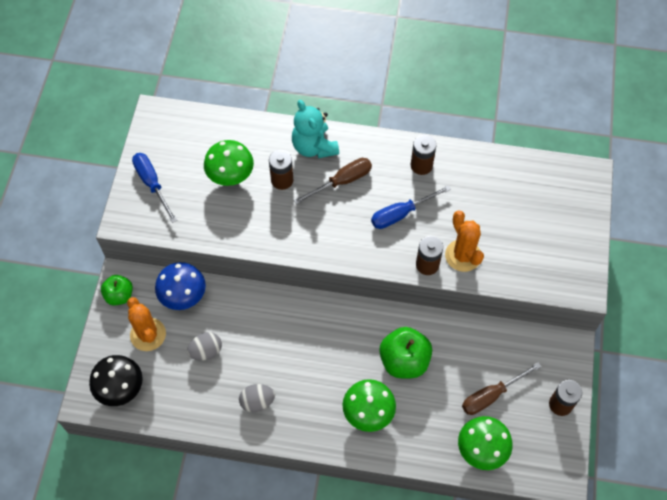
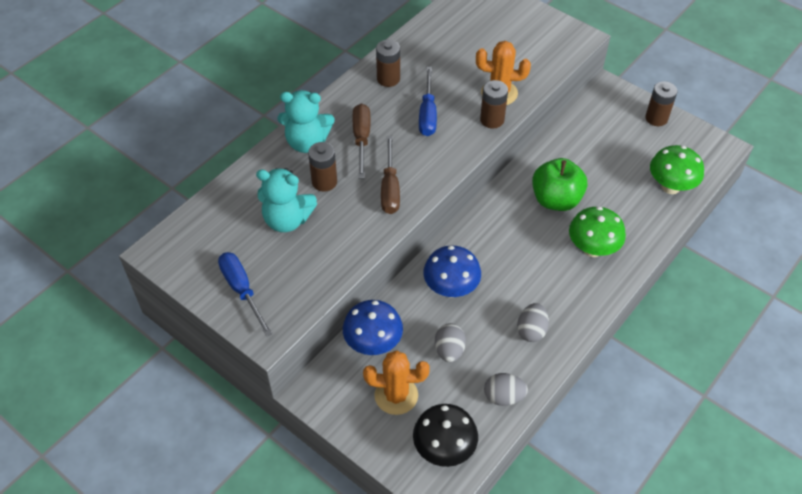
camera: 60 degrees left, 10 degrees down
(119, 295) = (331, 403): green apple -> none
(152, 184) = (242, 290): blue screwdriver -> blue screwdriver turned 60 degrees clockwise
(186, 409) = (503, 397): none -> grey egg
(230, 176) = (287, 220): green mushroom -> turquoise teddy bear
(264, 324) = (451, 288): none -> blue mushroom
(491, 395) = (624, 157): brown screwdriver -> brown screwdriver (390, 188)

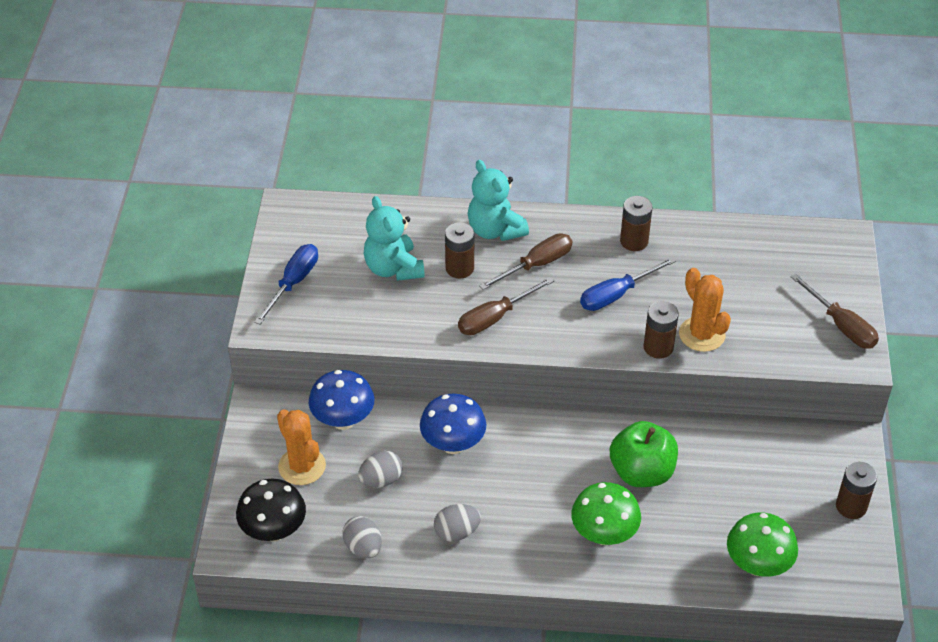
camera: 55 degrees right, 5 degrees down
(546, 28) = (841, 325): none -> brown screwdriver

